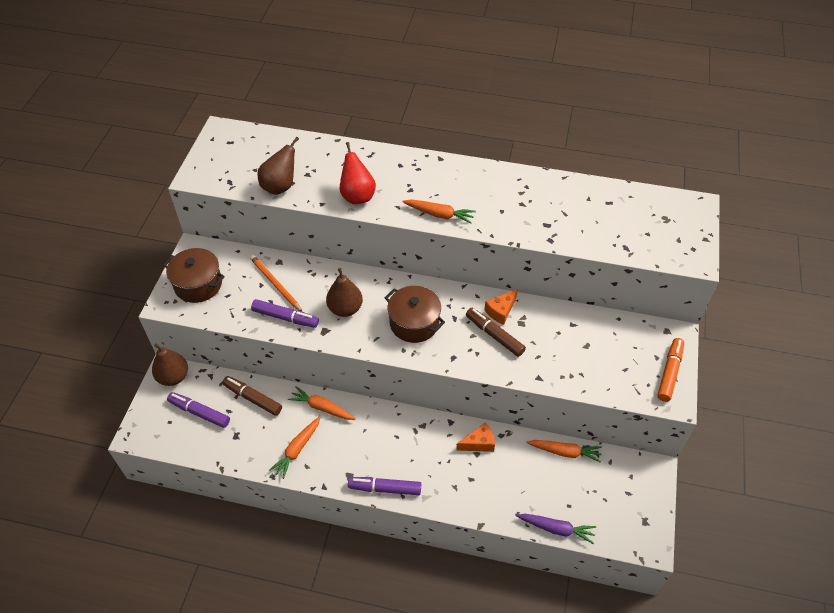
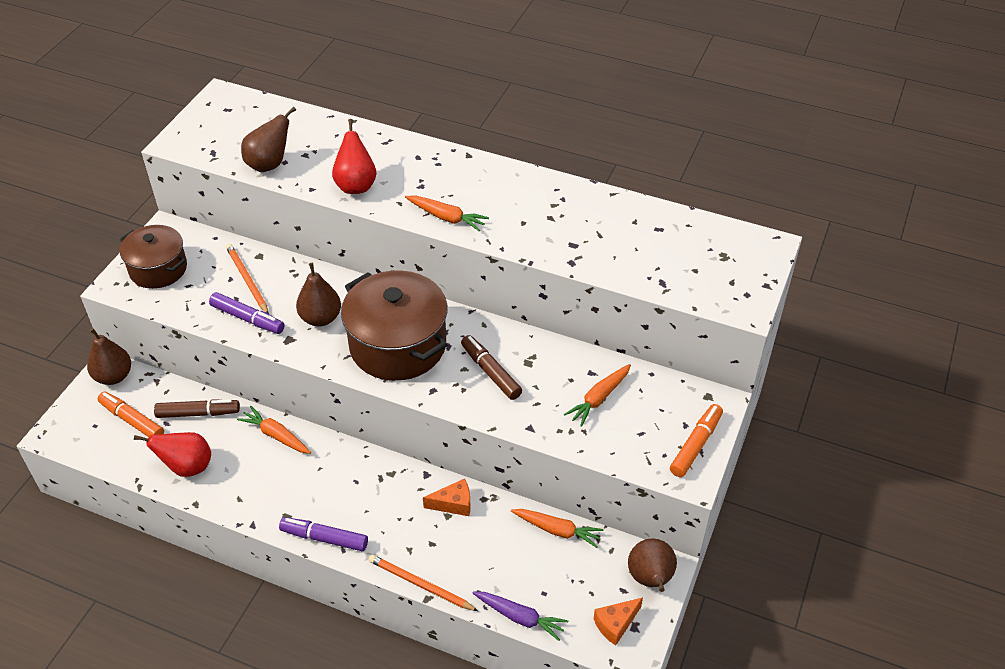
camera: 10 degrees right, 5 degrees down
(199, 412) = (132, 420): purple marker -> orange marker
(253, 398) = (198, 413): brown marker -> brown marker turned 135 degrees clockwise
(256, 446) = (187, 467): none -> red pear
(297, 449) = (233, 478): orange carrot -> orange carrot (599, 398)
(414, 323) = (398, 345): brown pot -> brown pot, size x1.59
(471, 515) = (420, 584): none -> orange pencil
(500, 311) = (507, 345): orange cheese -> orange cheese (615, 624)
(646, 480) = (650, 579): none -> brown pear

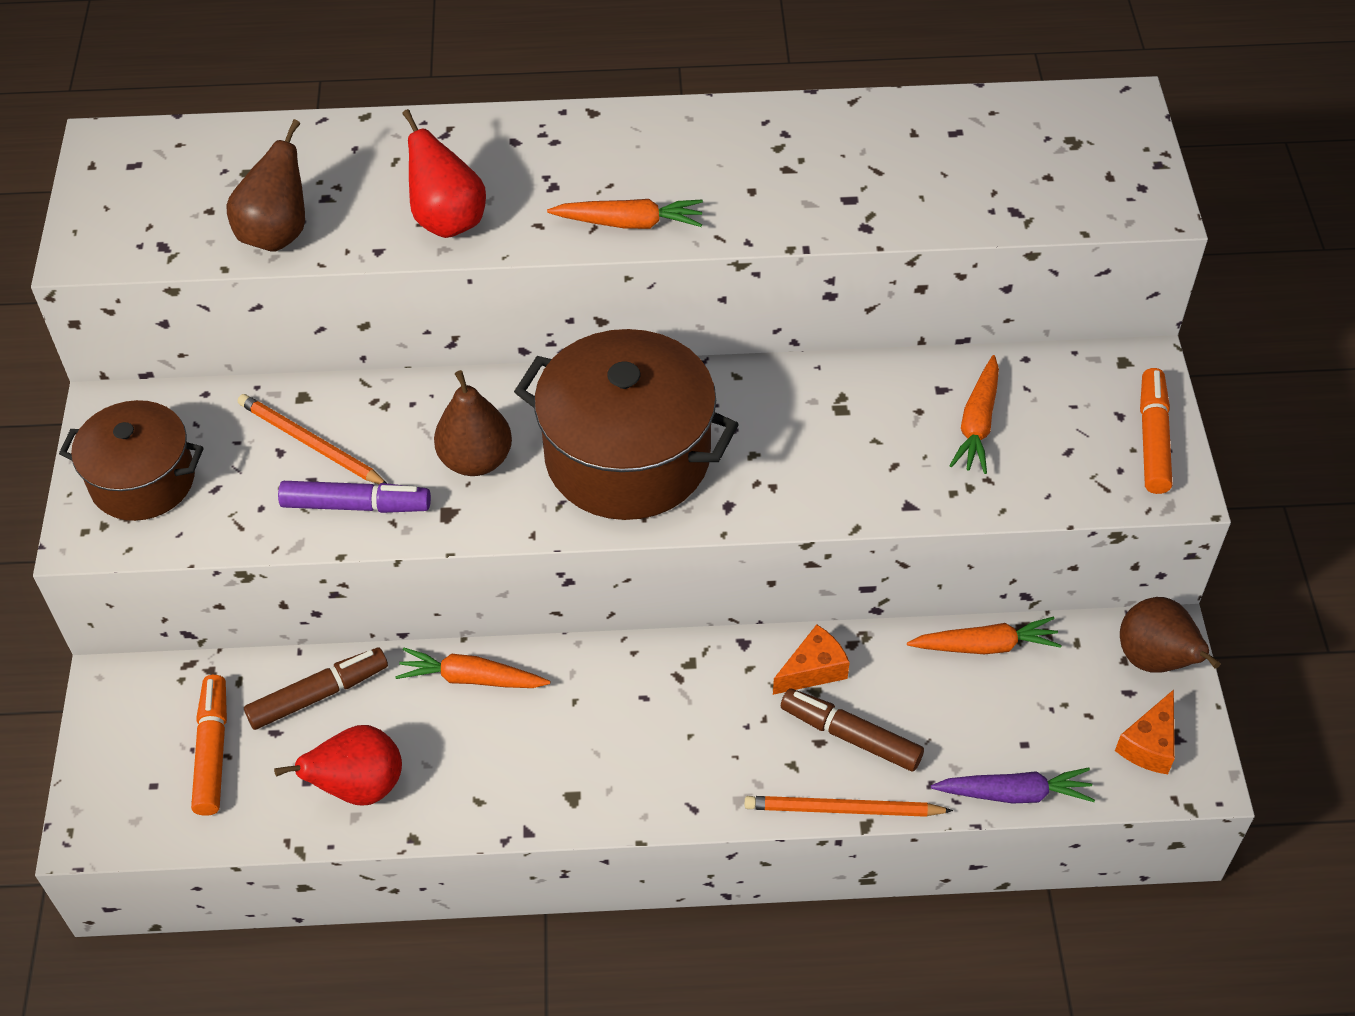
camera: 25 degrees left, 5 degrees up
(114, 376) = (130, 692): brown pear -> none
(132, 420) = (213, 751): orange marker -> orange marker turned 75 degrees clockwise
(324, 538) = (653, 803): purple marker -> none
(490, 372) = (796, 444): brown marker -> brown marker (850, 736)

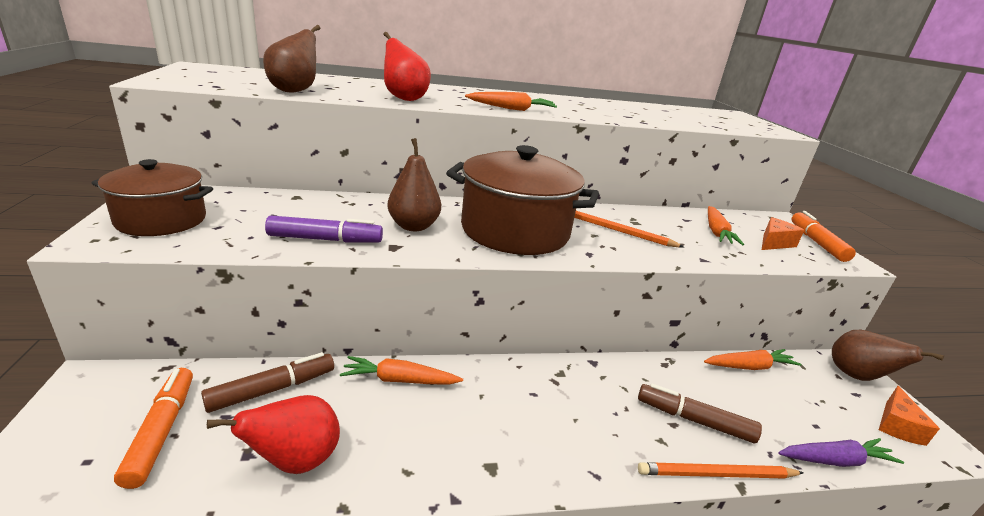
camera: 10 degrees left, 25 degrees down
(310, 443) = (297, 213): orange pencil -> orange pencil (616, 230)
(813, 670) = (647, 378): orange cheese -> orange cheese (774, 243)

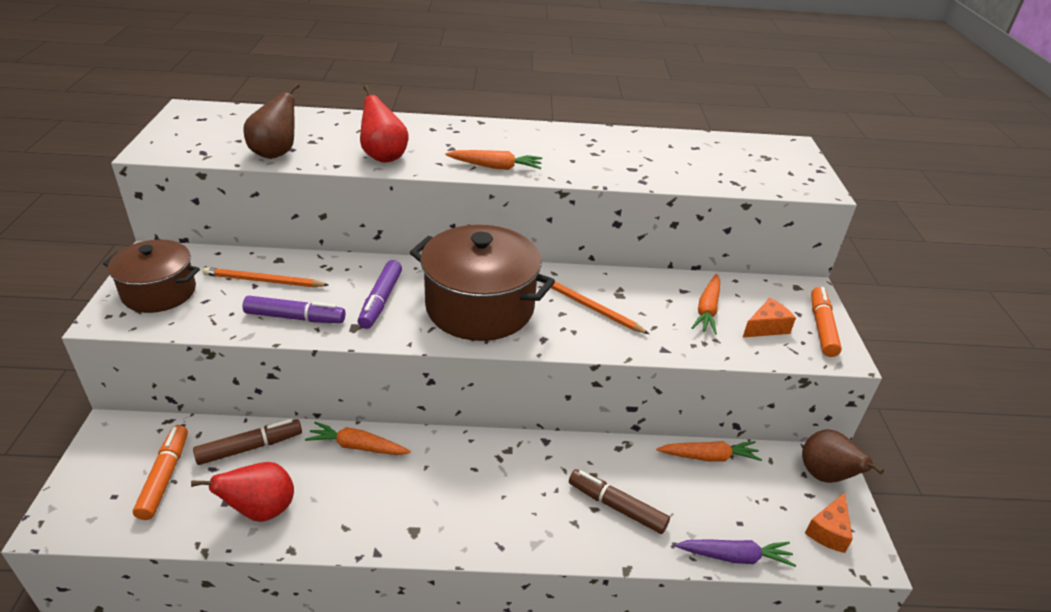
camera: 10 degrees right, 10 degrees up
(413, 226) = (380, 300): brown pear -> purple marker
(716, 474) = (610, 557): orange pencil -> orange pencil (263, 281)

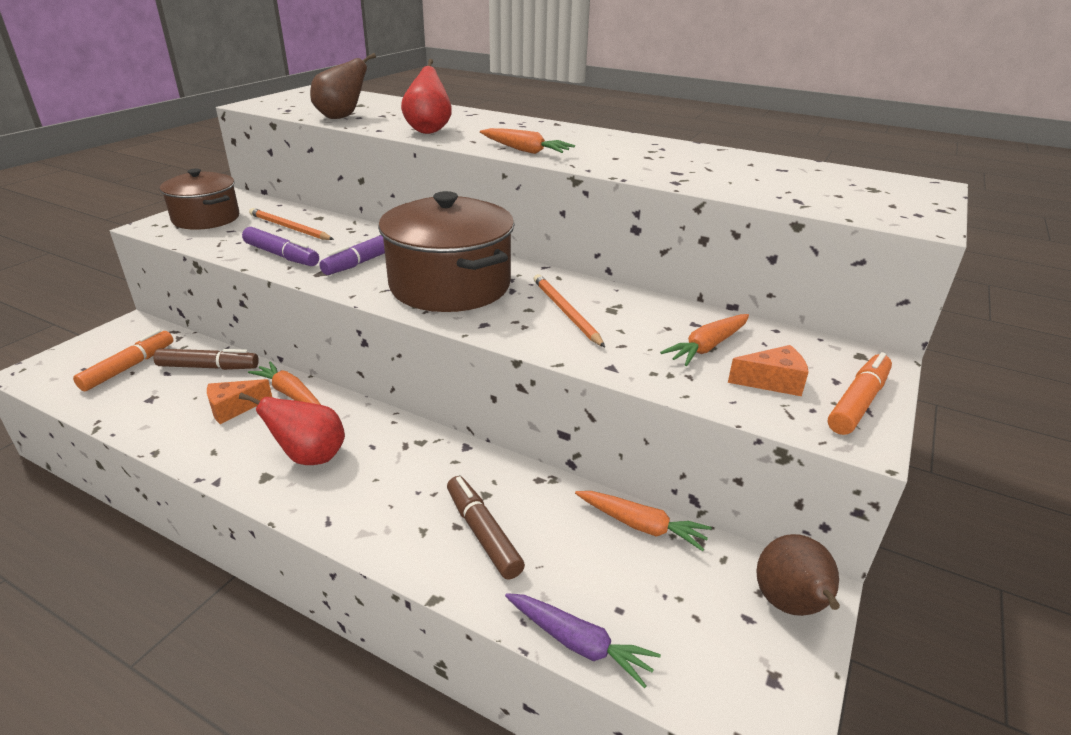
camera: 30 degrees right, 5 degrees down
(261, 510) = (167, 414): red pear -> red pear (310, 457)
(828, 531) = (740, 671): orange cheese -> orange cheese (234, 408)

